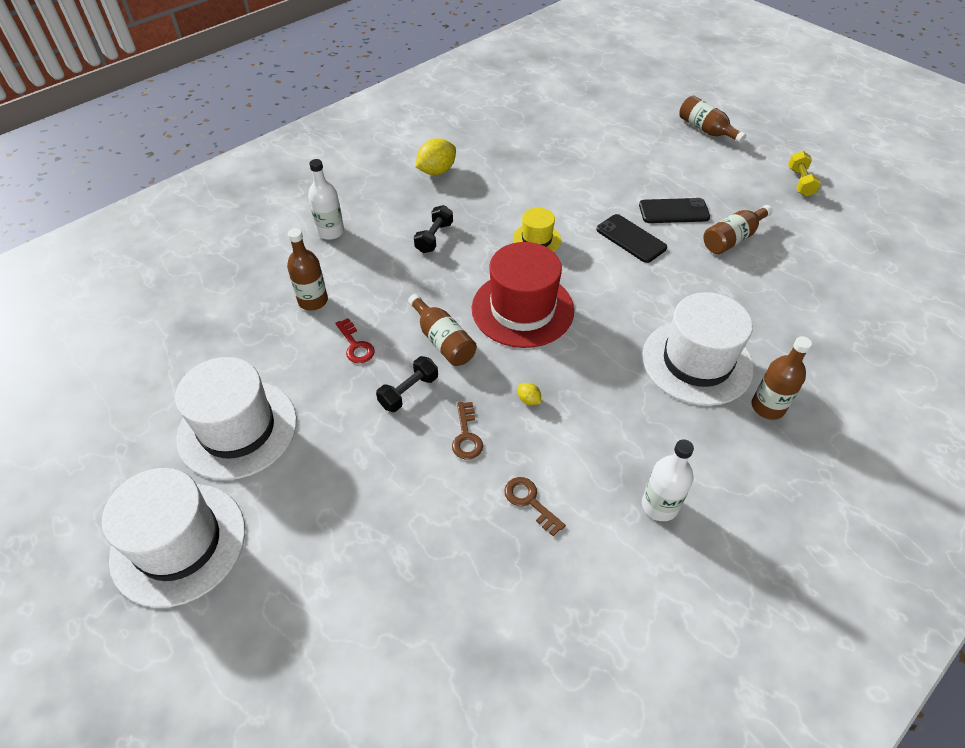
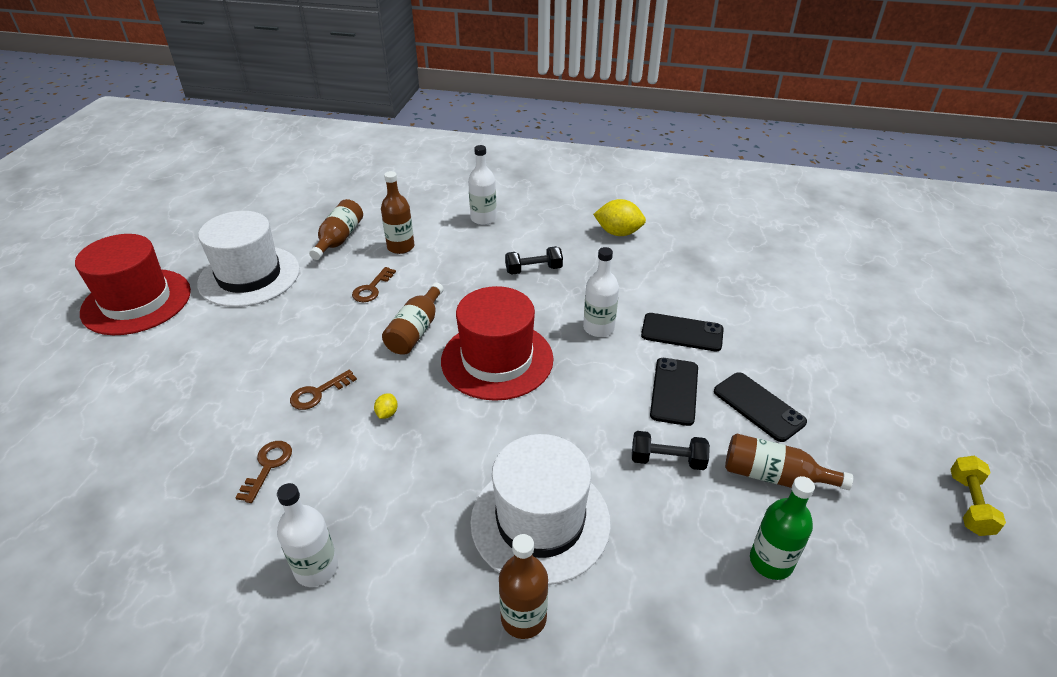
camera: 55 degrees right, 10 degrees down
(178, 543) = (136, 301): white hat -> red hat
(355, 345) = (372, 288): red key -> brown key
(408, 392) = (343, 338): black dumbbell -> black dumbbell (667, 460)
(536, 239) = (598, 328): yellow hat -> white bottle
(578, 204) = (682, 333): none -> black phone
(706, 130) = (940, 376): brown bottle -> brown bottle (339, 239)
(791, 277) = (771, 561): none -> green bottle
(800, 182) = (969, 504): yellow dumbbell -> yellow dumbbell turned 45 degrees counterclockwise

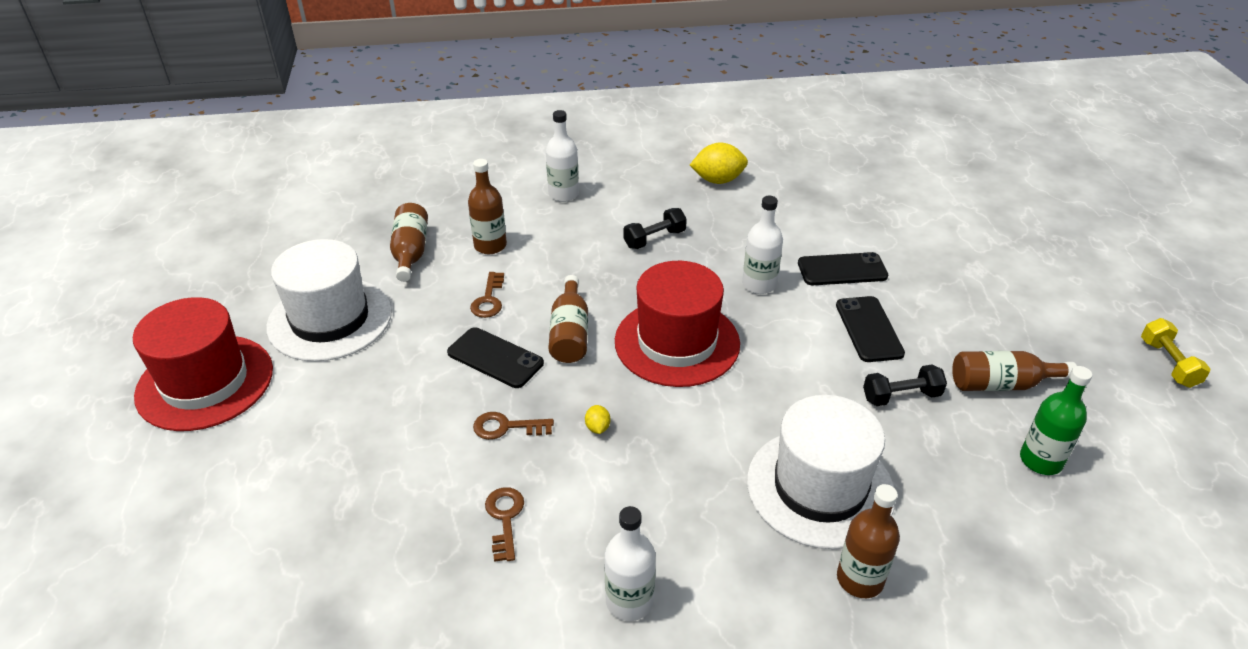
camera: 20 degrees left, 0 degrees up
(318, 393) = (507, 427): brown key -> brown key turned 60 degrees clockwise
(758, 407) = (952, 324): black phone -> black phone (495, 358)

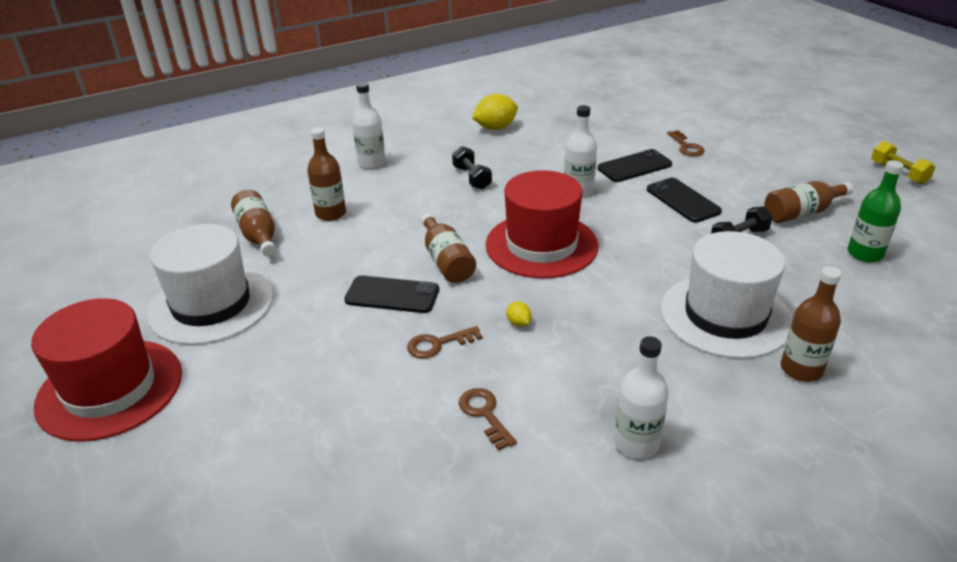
camera: 20 degrees left, 5 degrees down
(489, 299) = (356, 253): brown key -> brown key (686, 146)
(654, 239) = (472, 178): black dumbbell -> black dumbbell turned 60 degrees counterclockwise

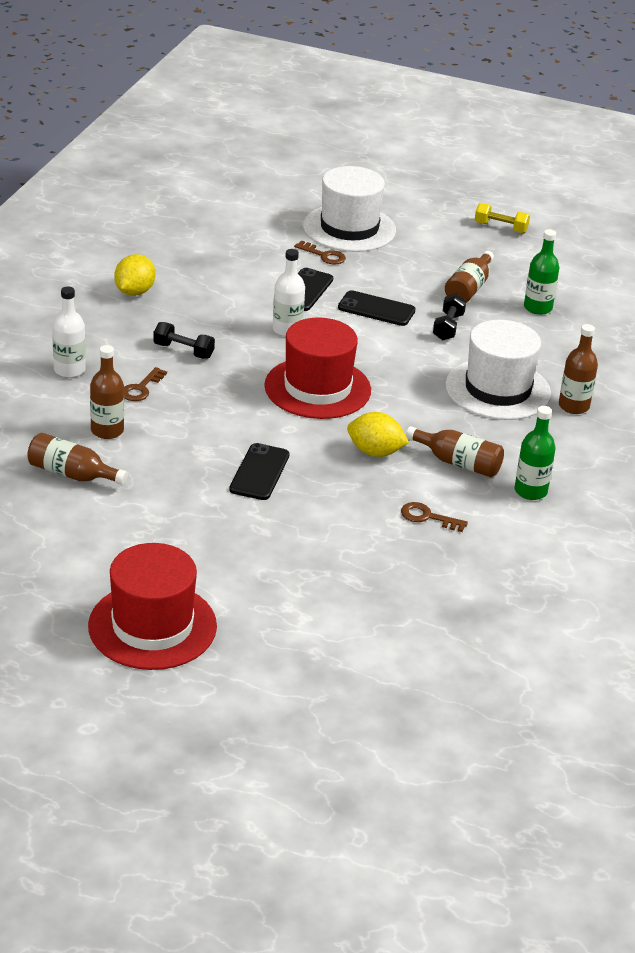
camera: 45 degrees left, 0 degrees up
(211, 304) = (128, 541): white hat -> white hat (349, 228)
(392, 295) = (259, 472): black phone -> black phone turned 45 degrees counterclockwise
(438, 344) = (341, 490): brown key -> brown key (141, 388)
(446, 261) = (263, 430): brown bottle -> brown bottle (458, 463)
(518, 323) = (375, 452): yellow lemon -> yellow lemon, size x2.14
(636, 443) = (530, 491): white bottle -> green bottle

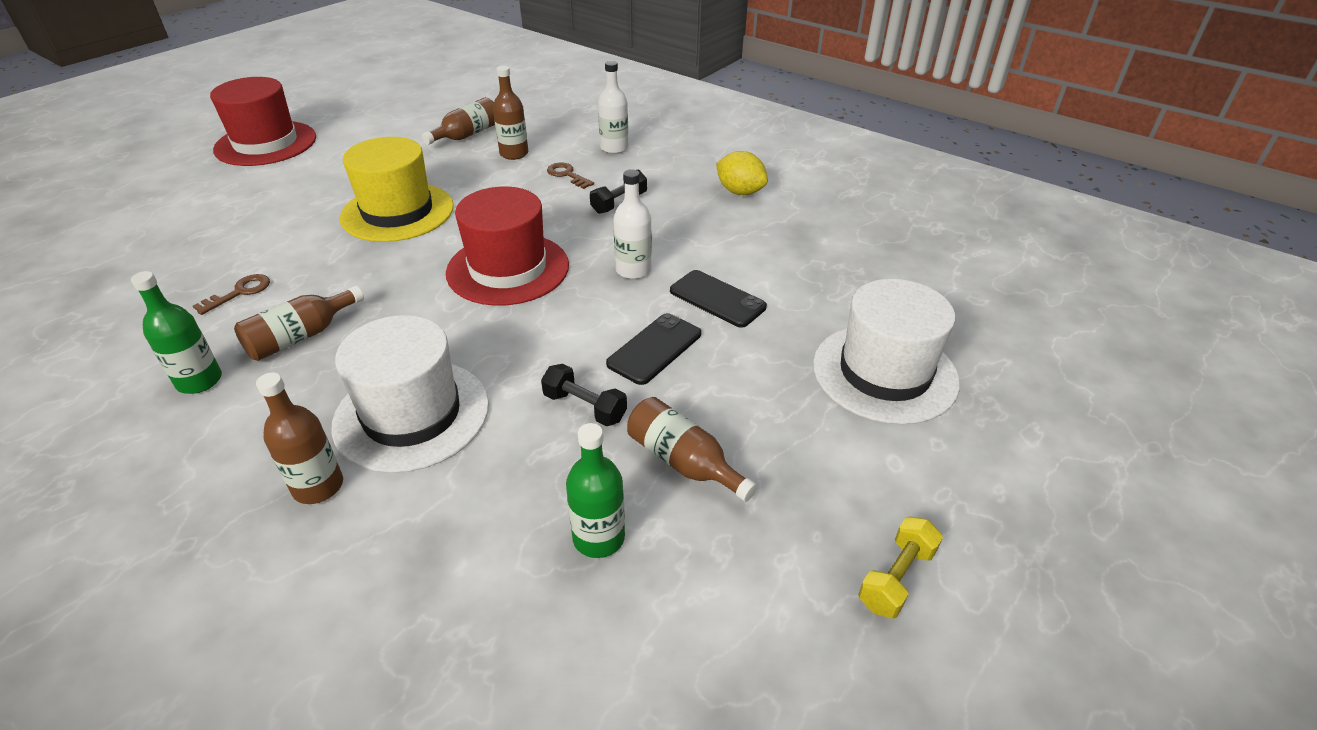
camera: 110 degrees right, 5 degrees up
(259, 472) = (397, 212): black phone -> yellow hat
(324, 255) = (805, 332): brown key -> none
(375, 452) = (370, 283): yellow lemon -> none

